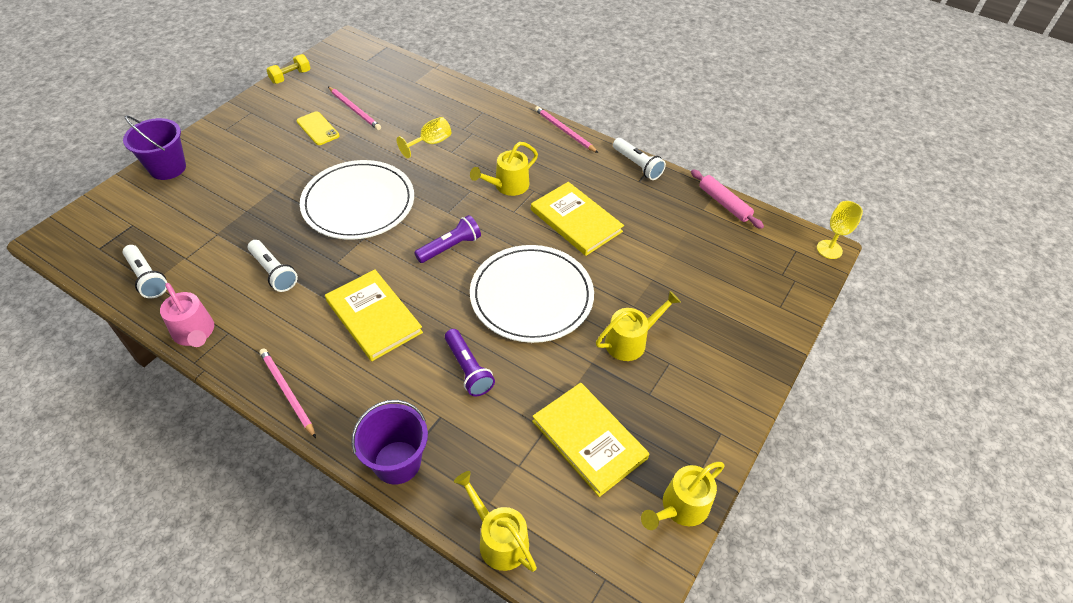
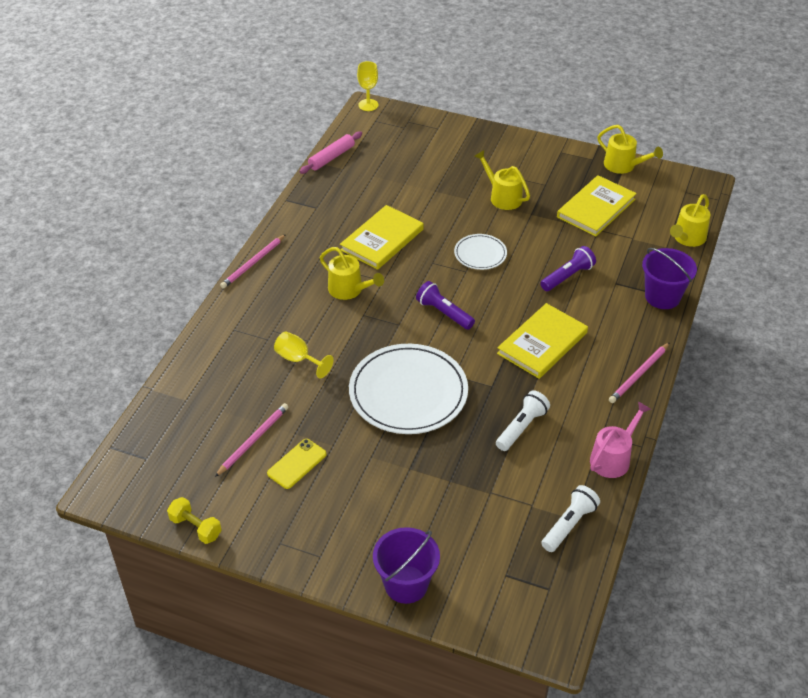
camera: 100 degrees left, 5 degrees down
(531, 296) = (480, 254): white plate -> white plate, size x0.50
(637, 165) = (294, 210): white flashlight -> none

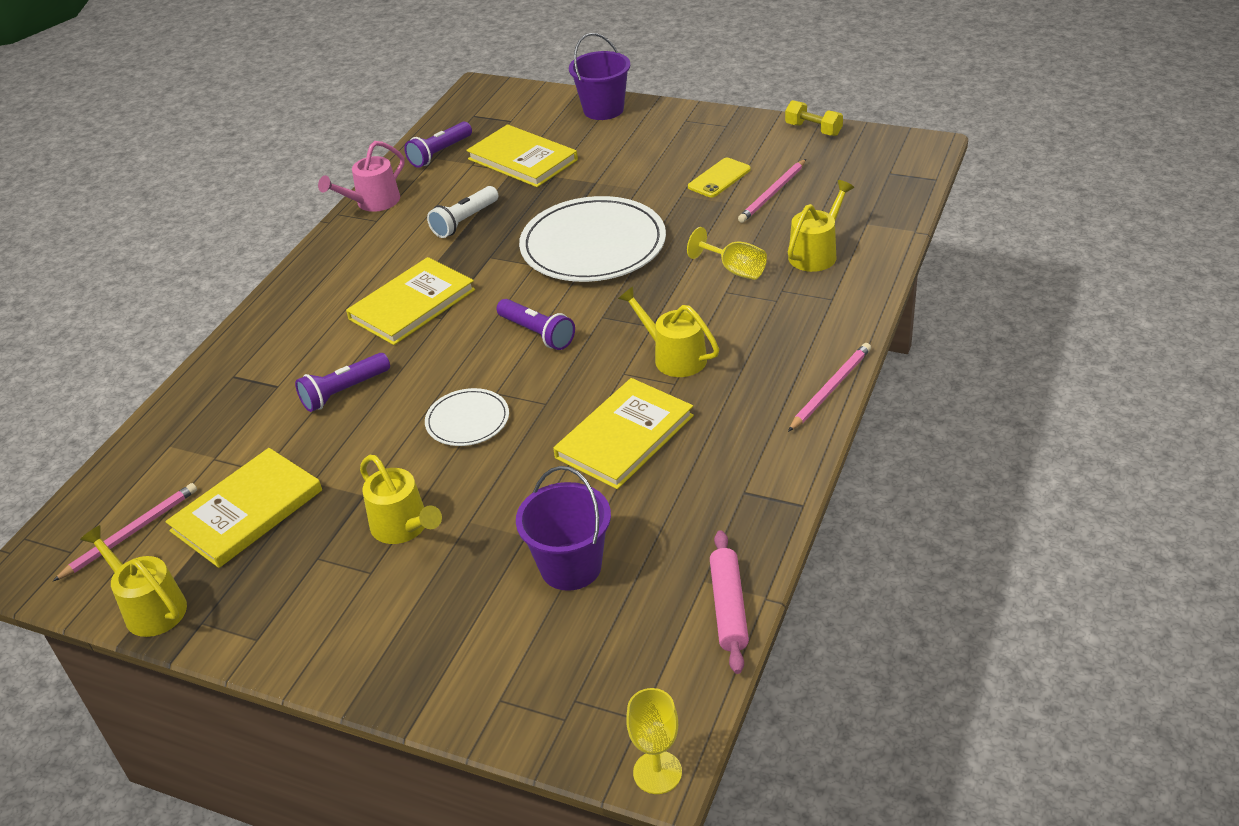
camera: 175 degrees left, 5 degrees down
(331, 157) = (729, 607): pink rolling pin -> pink rolling pin turned 45 degrees counterclockwise
(482, 507) = (522, 159): none -> yellow book
(569, 525) = (440, 153): white flashlight -> purple flashlight
(639, 374) = (304, 277): pink pencil -> pink pencil (131, 533)
(662, 297) = (220, 370): purple bucket -> purple bucket (570, 567)
(687, 238) = (127, 461): yellow watering can -> yellow watering can (816, 253)

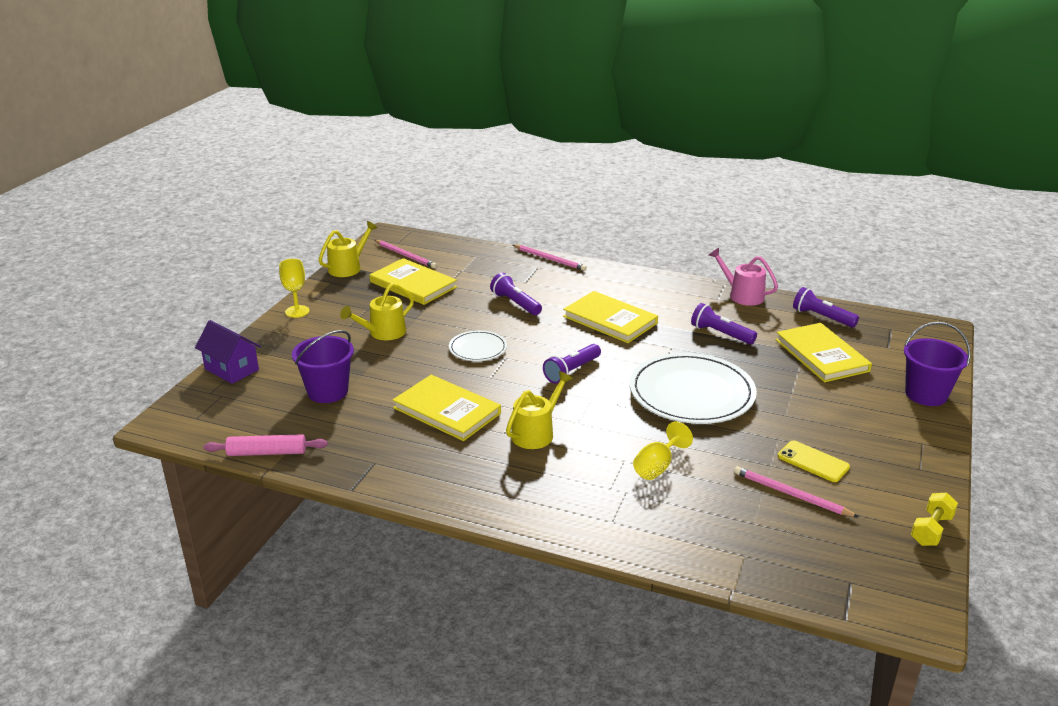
camera: 85 degrees right, 10 degrees down
(465, 221) = (720, 334): white flashlight -> purple flashlight
(493, 705) = (232, 369): none -> purple house
(522, 159) = (821, 355): yellow book -> yellow book turned 60 degrees counterclockwise
(657, 772) = (156, 424): yellow goblet -> yellow goblet (297, 311)
(816, 253) = (687, 517): yellow watering can -> none
(831, 388) = (484, 513): pink pencil -> pink pencil (550, 259)

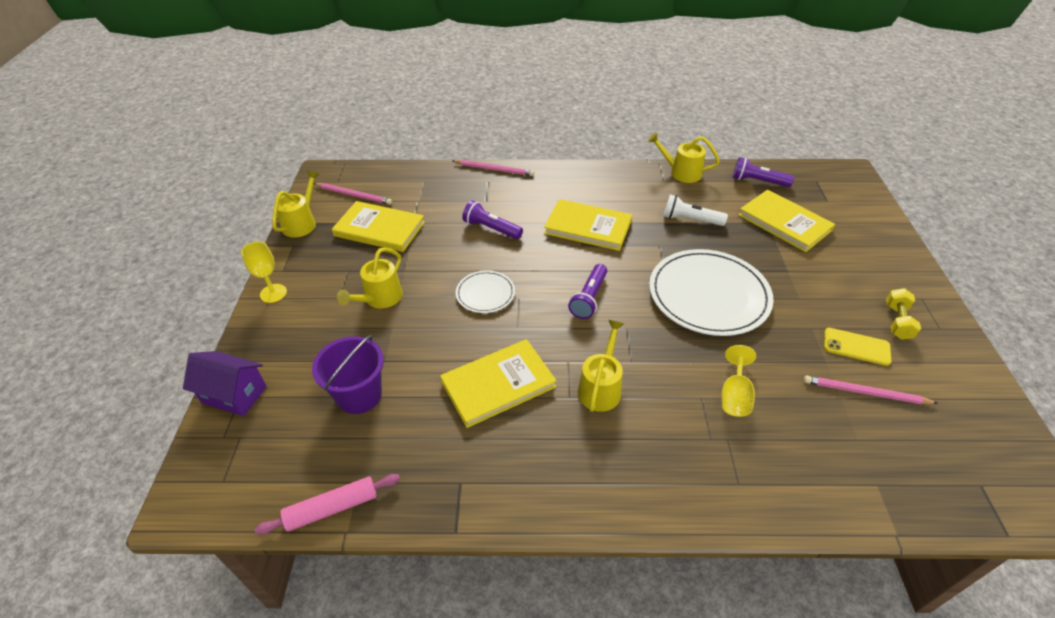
camera: 20 degrees left, 15 degrees up
(447, 410) = (498, 384): yellow book -> yellow book turned 45 degrees counterclockwise
(720, 334) = (690, 220): purple flashlight -> white flashlight
(742, 295) = (681, 172): pink watering can -> yellow watering can
(926, 394) = (888, 244): purple bucket -> none
(931, 530) = (996, 397): yellow dumbbell -> yellow dumbbell (897, 321)

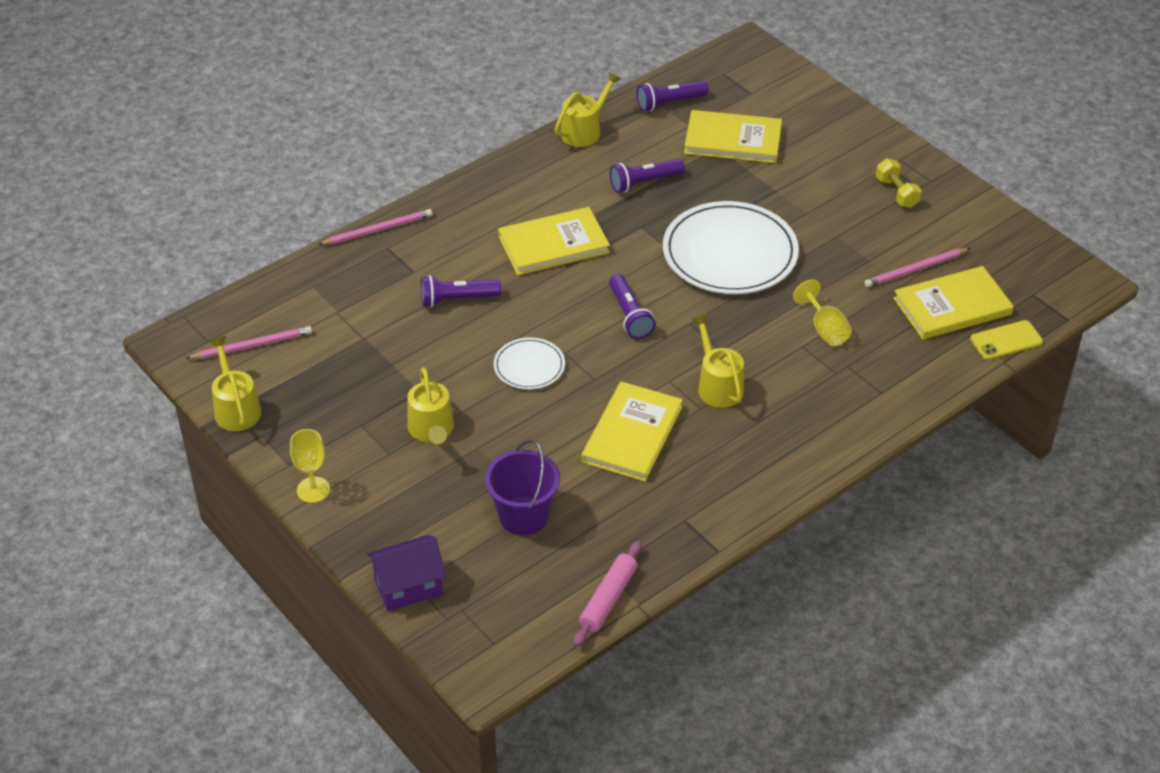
camera: 40 degrees left, 0 degrees up
(379, 229) = (336, 365): yellow book -> yellow book (952, 306)
(681, 172) = (584, 130): yellow watering can -> yellow watering can turned 150 degrees clockwise
(690, 220) = (644, 182): white flashlight -> purple flashlight
(856, 347) = (882, 233): yellow phone -> yellow phone (1006, 340)

